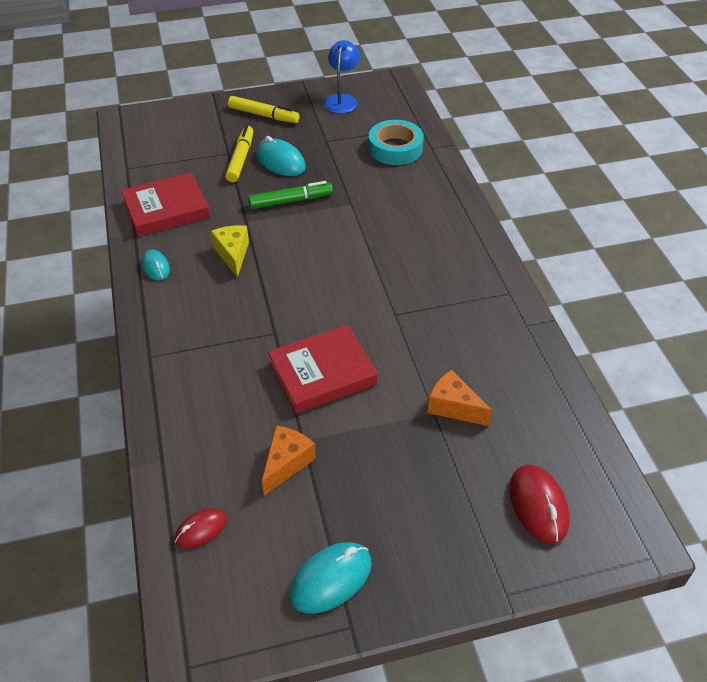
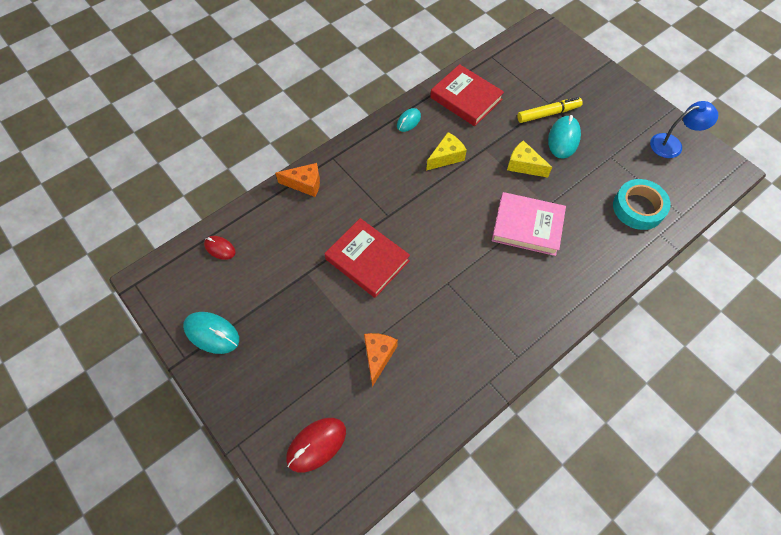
camera: 65 degrees right, 15 degrees up
(263, 115) = (610, 103): yellow marker -> none
(286, 463) = (285, 272): orange cheese -> orange cheese (305, 184)
(290, 201) = (523, 165): green marker -> yellow cheese
(366, 227) = (527, 226): none -> pink book

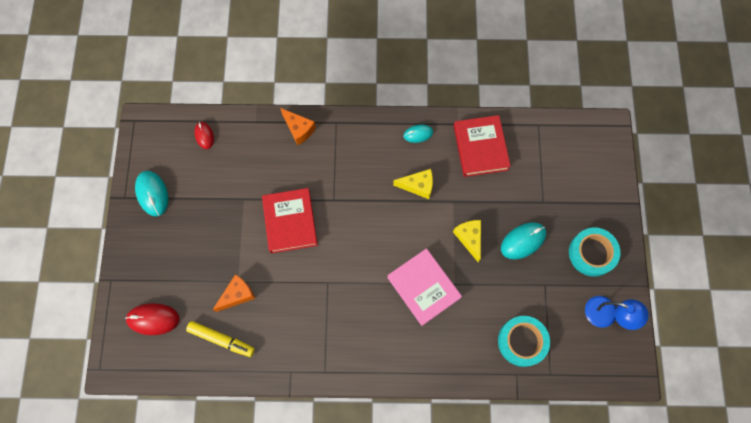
camera: 40 degrees right, 10 degrees up
(548, 114) = (533, 210): yellow marker -> yellow marker (221, 339)
(618, 112) = (592, 253): none -> turquoise tape

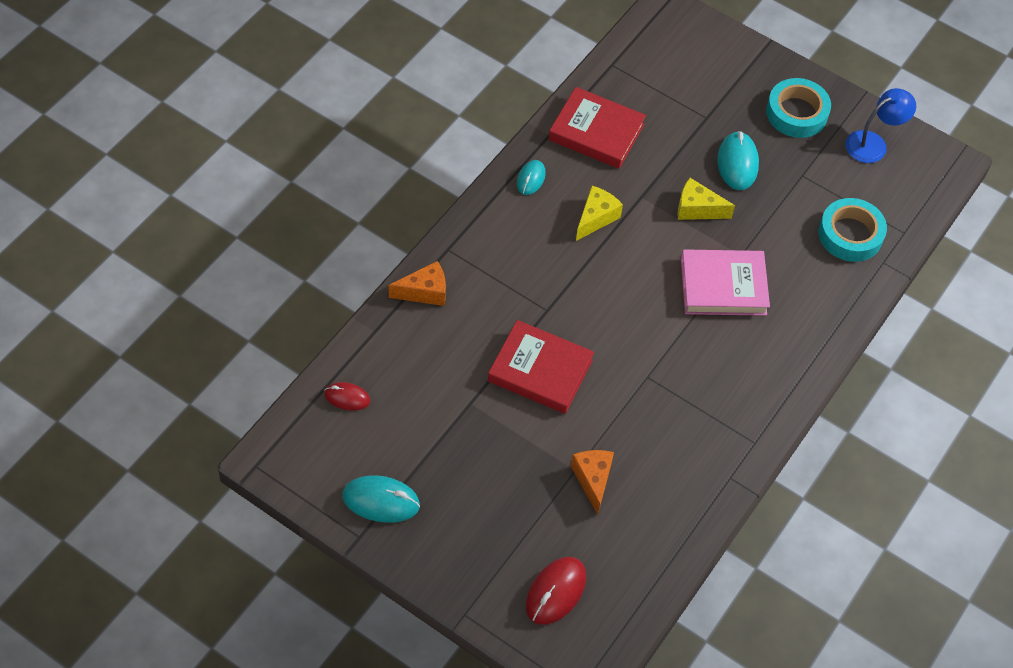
camera: 60 degrees left, 15 degrees down
(221, 339) = (638, 529): yellow marker -> none

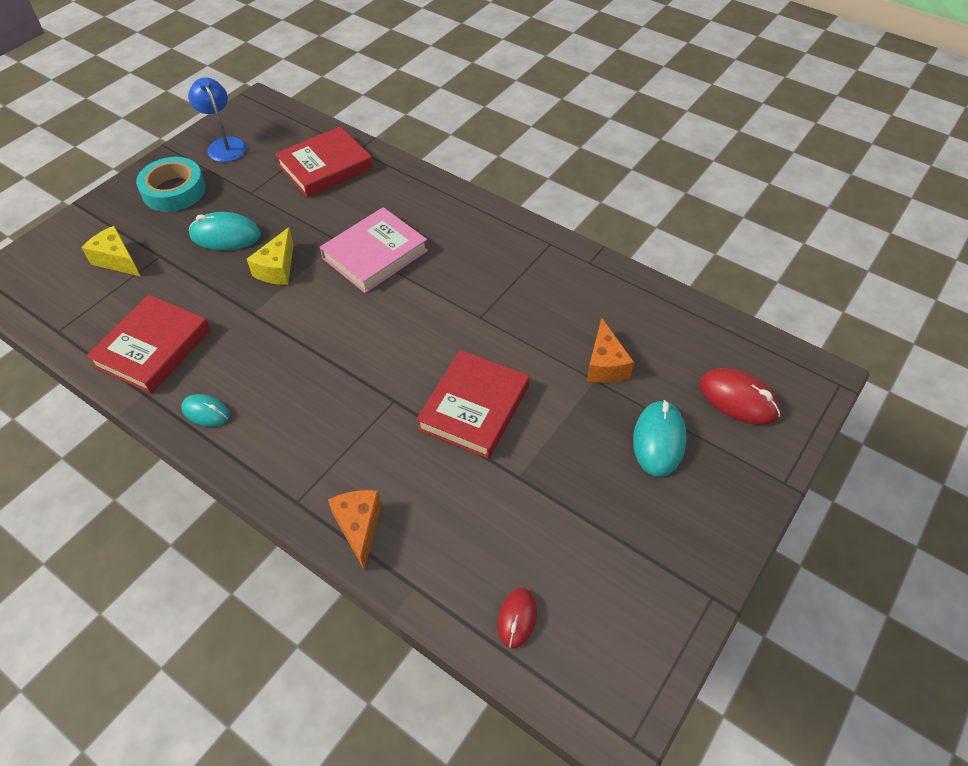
camera: 85 degrees left, 5 degrees down
(381, 501) = (660, 572): turquoise mouse -> turquoise mouse (658, 440)
(593, 480) = (605, 365): orange cheese -> orange cheese turned 90 degrees counterclockwise
(596, 218) = (274, 352): yellow cheese -> yellow cheese (117, 260)
(723, 286) = (375, 254): pink book -> pink book turned 45 degrees clockwise
(850, 234) = (325, 167): turquoise tape -> red book

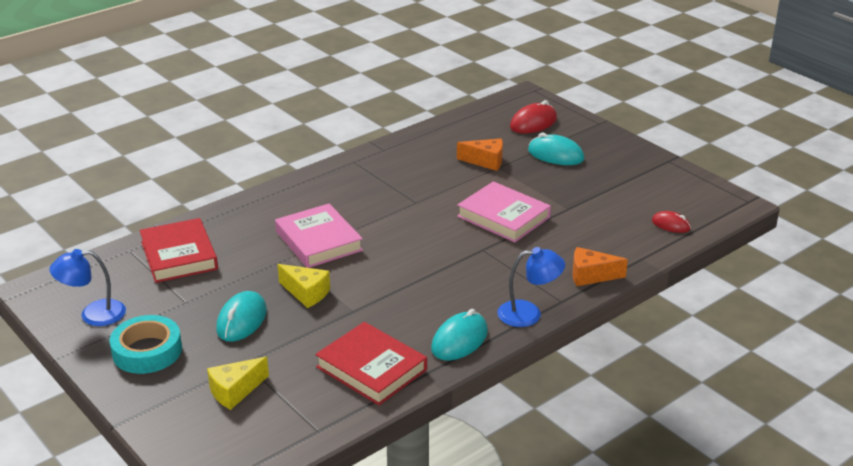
camera: 75 degrees left, 20 degrees down
(206, 412) = (459, 340): turquoise mouse -> turquoise mouse, size x1.61
(265, 470) = (529, 313): none -> blue lamp
(474, 408) = (503, 217): red book -> pink book

